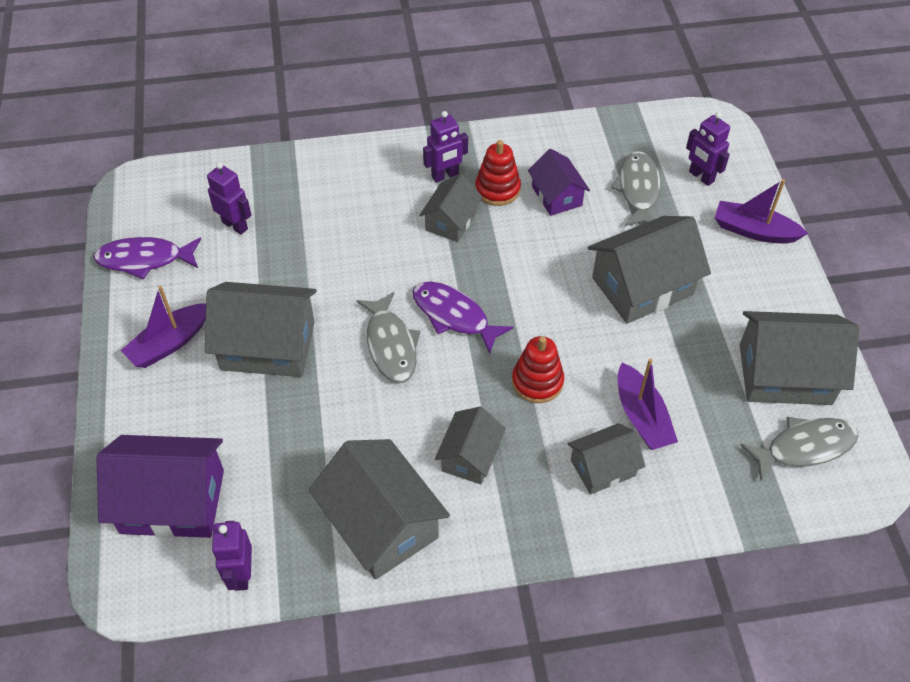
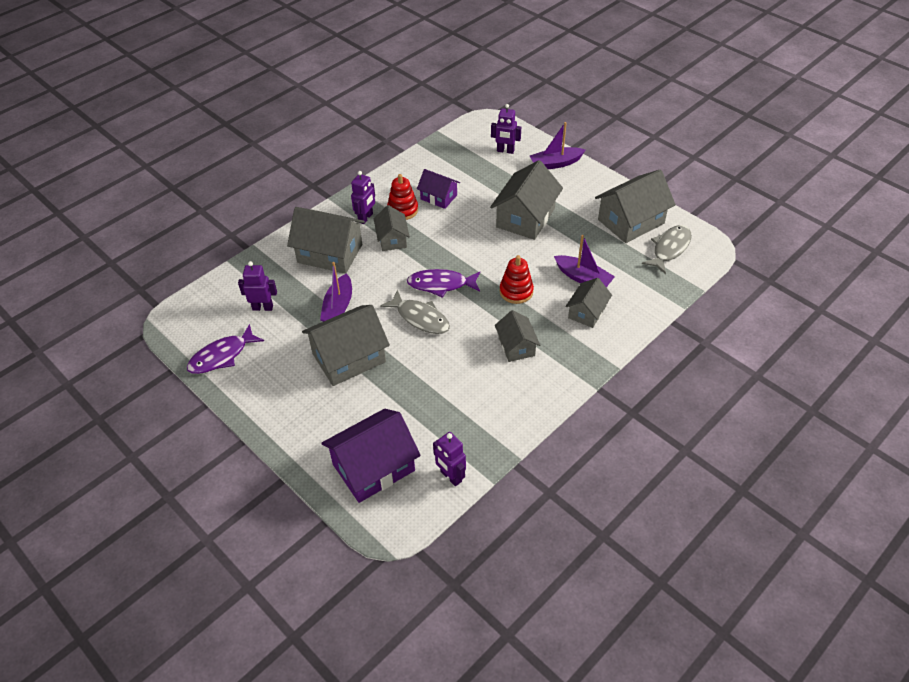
camera: 35 degrees left, 5 degrees down
(170, 343) = (286, 390): purple boat -> purple boat (338, 307)
(381, 524) = (502, 405): grey house -> grey house (330, 253)
(638, 190) = (479, 173): grey fish -> none

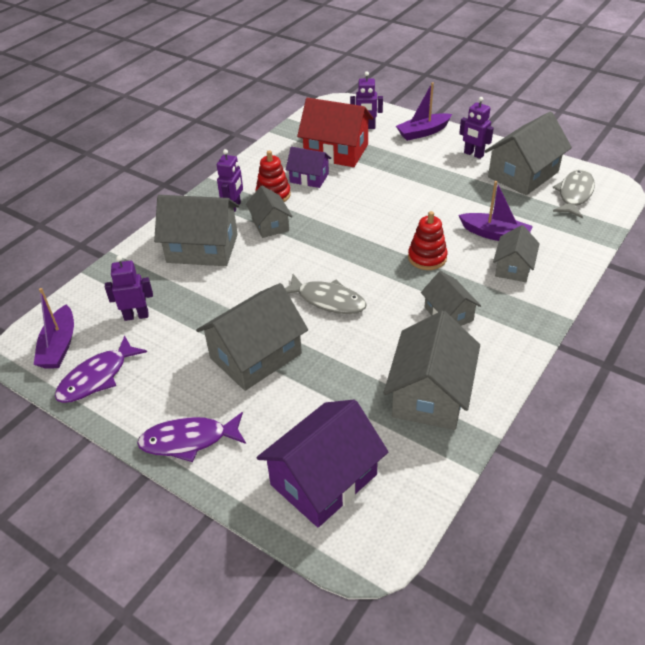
camera: 10 degrees left, 5 degrees down
(338, 307) = (227, 302): purple boat -> purple boat (59, 346)
(441, 284) = (340, 262): purple fish -> purple fish (189, 440)
(450, 477) = (423, 474): purple robot -> purple robot (473, 154)
(470, 173) = (336, 151): none -> red house
(525, 218) = (410, 185): grey house -> grey house (430, 394)

